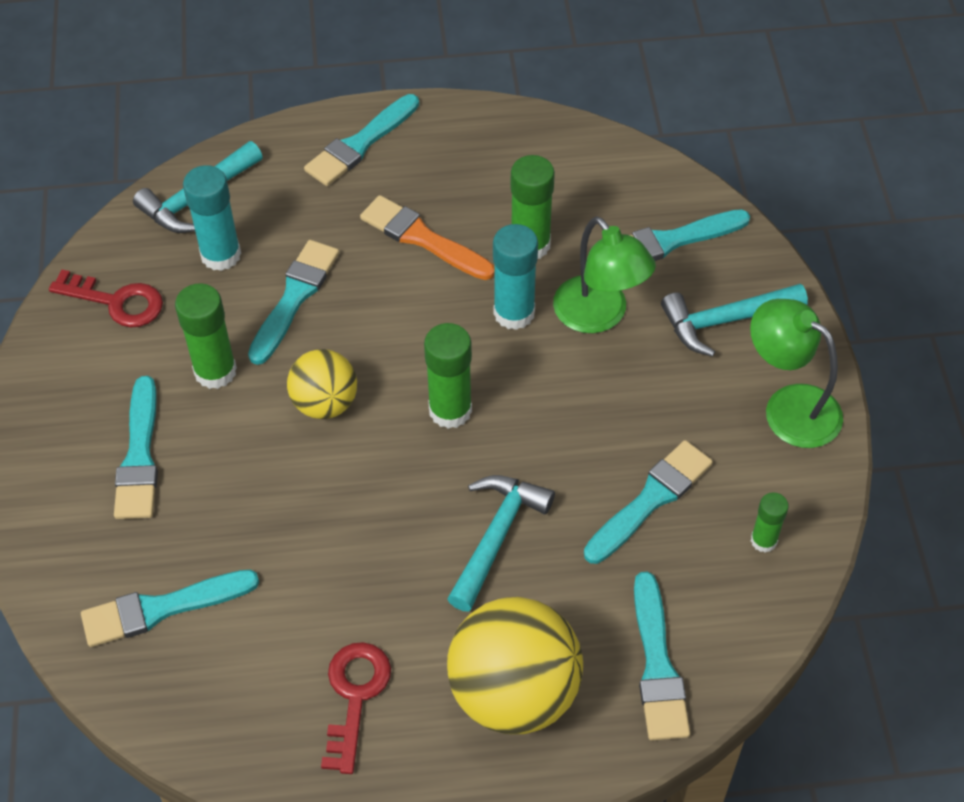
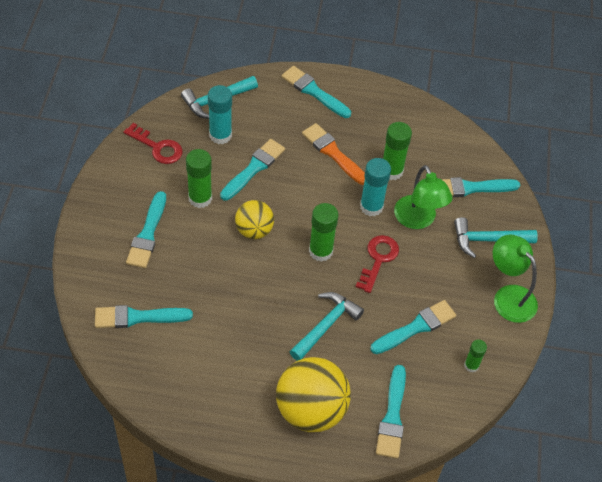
camera: 10 degrees right, 0 degrees up
(355, 696) = (226, 390): red key -> red key (378, 259)
(360, 144) = (314, 91): turquoise brush -> turquoise brush turned 75 degrees clockwise

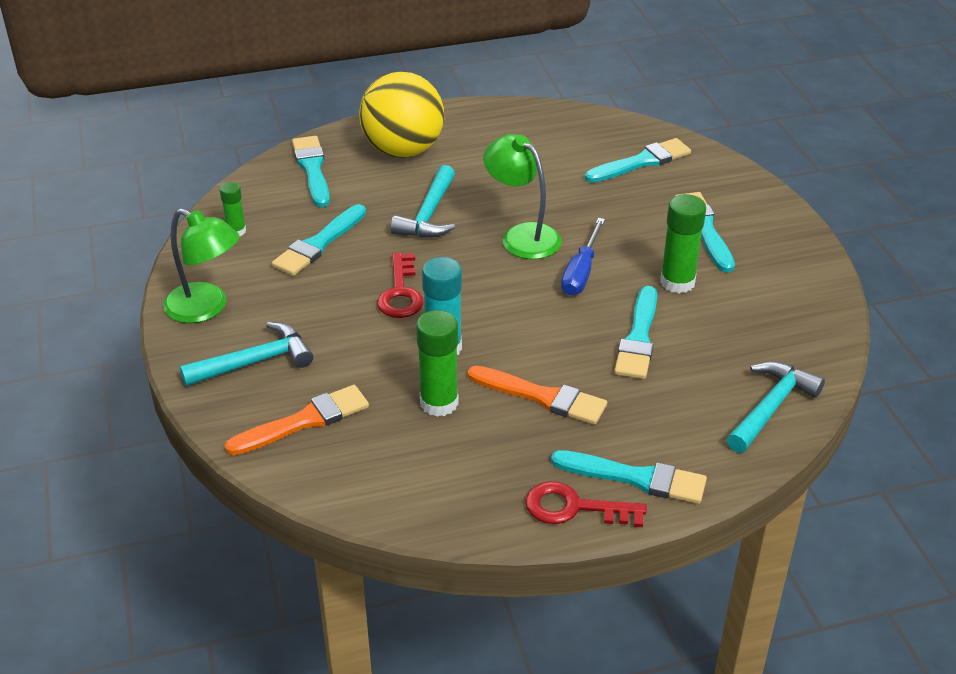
camera: 160 degrees right, 15 degrees down
(157, 147) = (788, 319): red key -> red key (574, 508)
(220, 135) = (720, 363): turquoise glue stick -> none
(254, 230) = (581, 272): yellow ball -> blue screwdriver
(320, 251) = (481, 278): green glue stick -> none
(418, 220) = (368, 353): green lamp -> green lamp (522, 235)
(471, 188) = (304, 421): turquoise brush -> orange brush

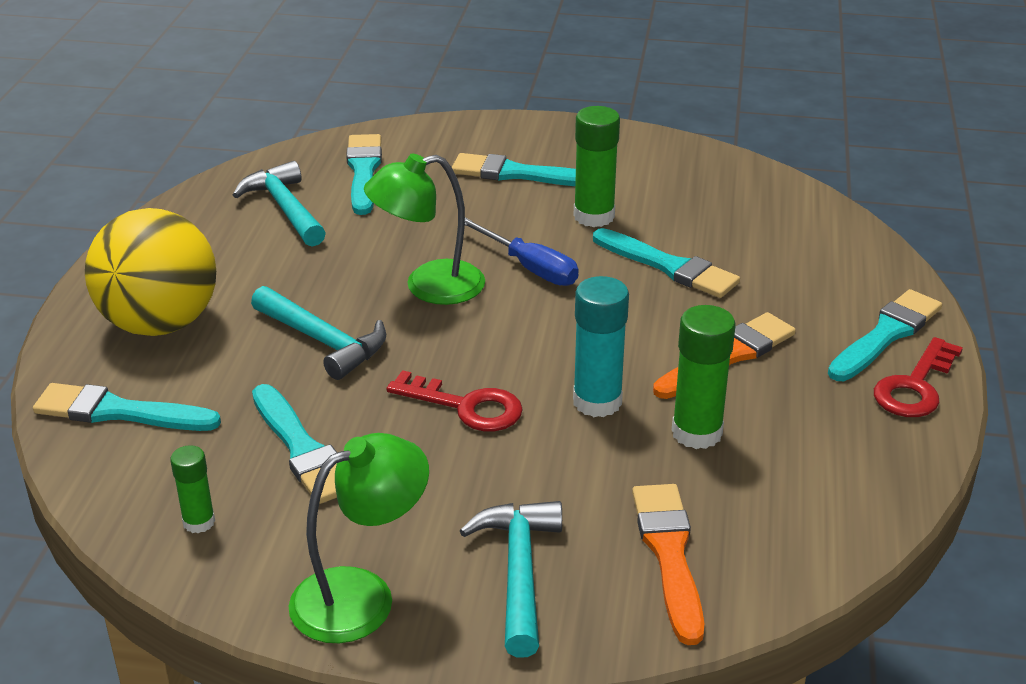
camera: 65 degrees left, 5 degrees down
(771, 407) = (820, 227): turquoise hammer -> turquoise hammer (284, 208)

